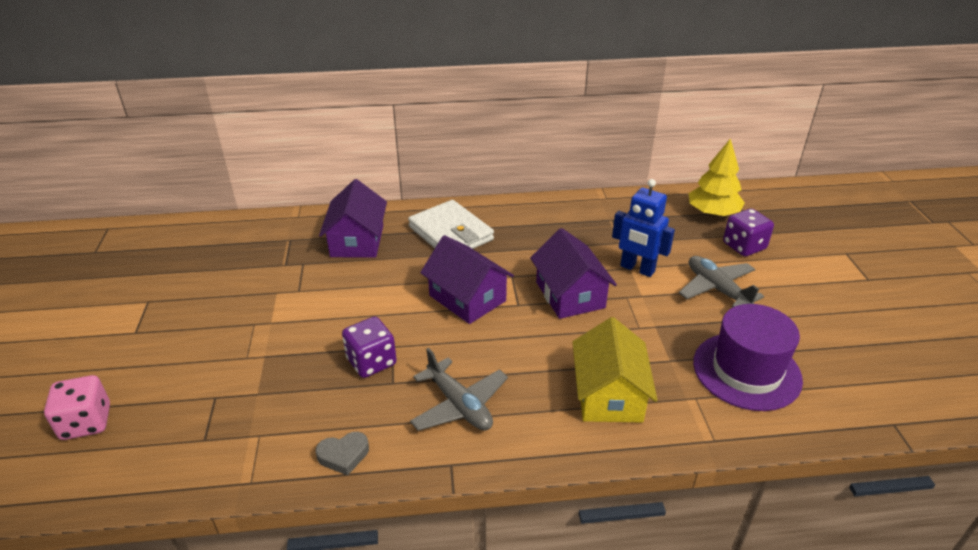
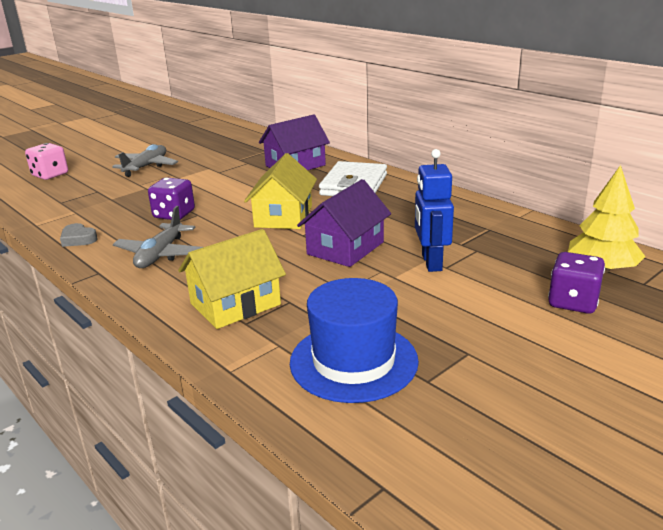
camera: 55 degrees right, 10 degrees down
(467, 298) = (283, 216): purple house -> yellow house
(717, 289) = (466, 309): grey plane -> grey plane (146, 167)
(746, 371) = (353, 361): purple hat -> blue hat

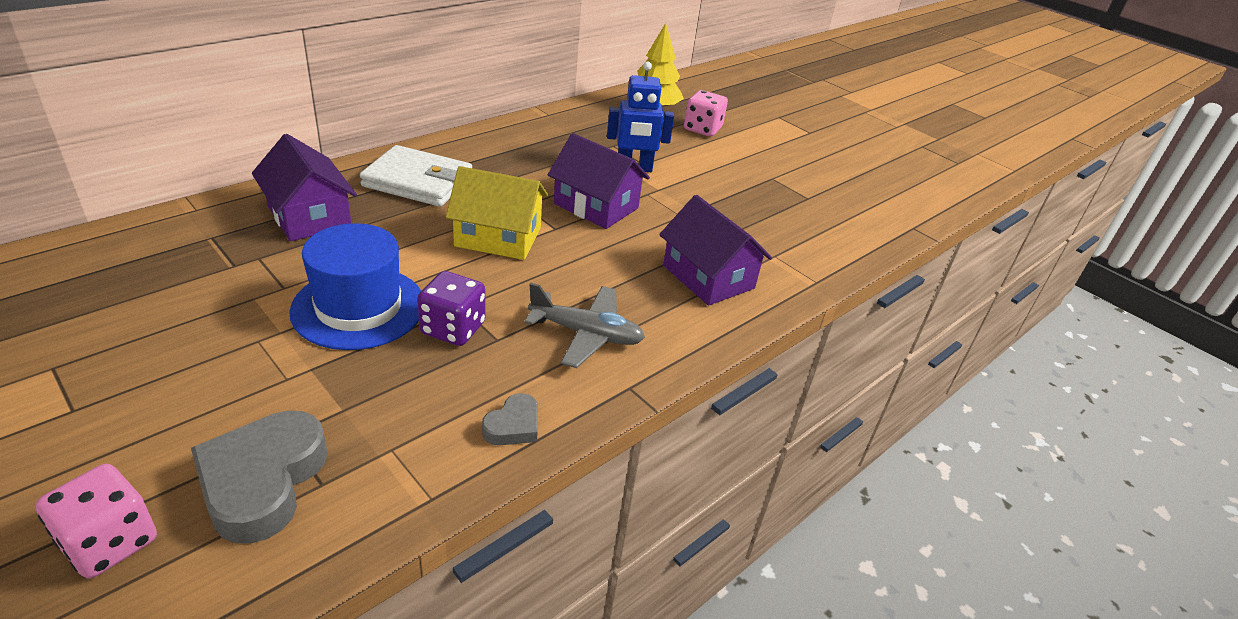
camera: 95 degrees left, 10 degrees up
(69, 191) = (263, 481): none -> grey heart
(146, 167) = (182, 377): grey plane -> none
(235, 304) = (708, 277): yellow house -> purple house
(353, 361) = (791, 223): blue hat -> blue hat (359, 307)
(573, 302) = (702, 129): purple dice -> pink dice

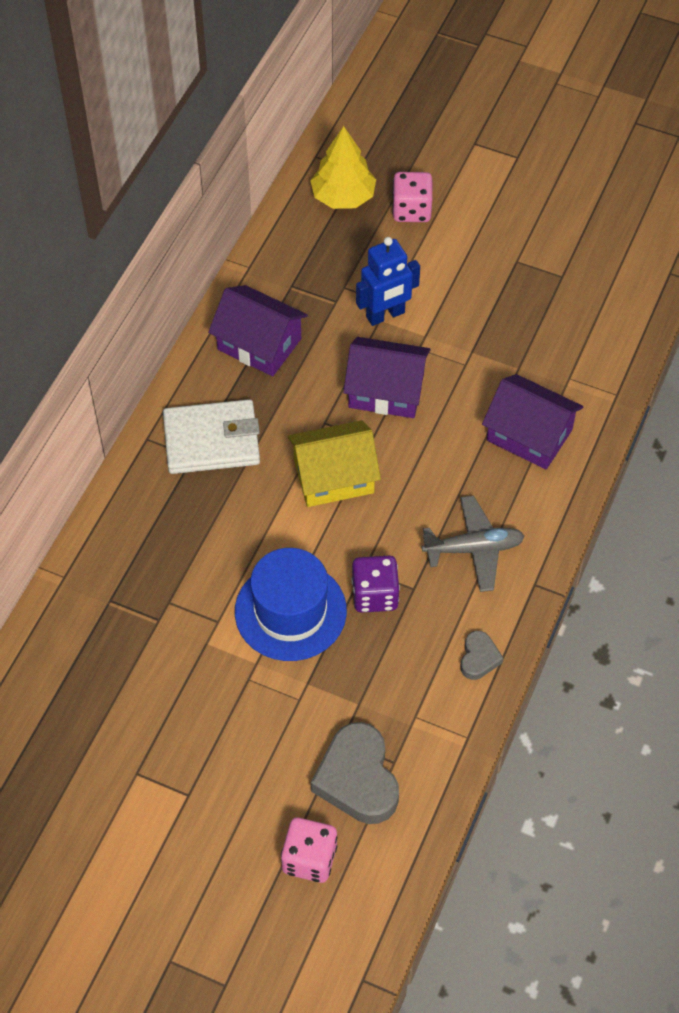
camera: 20 degrees left, 20 degrees up
(309, 216) = (162, 535): purple house -> purple house (259, 344)

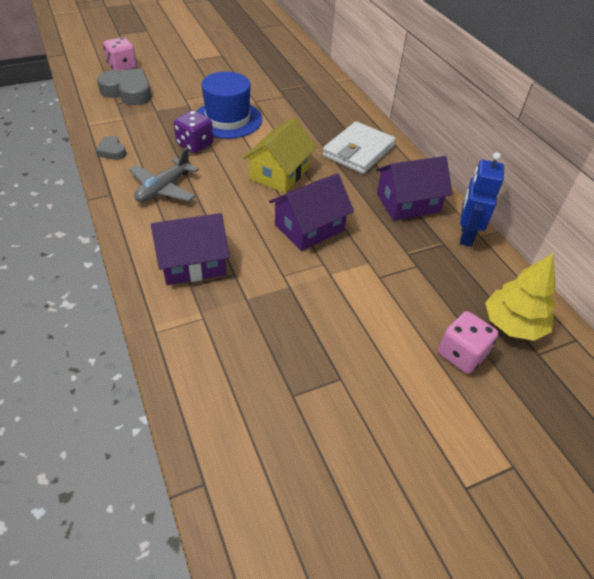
camera: 130 degrees right, 10 degrees down
(385, 315) = (370, 268): blue robot -> blue robot (466, 235)

